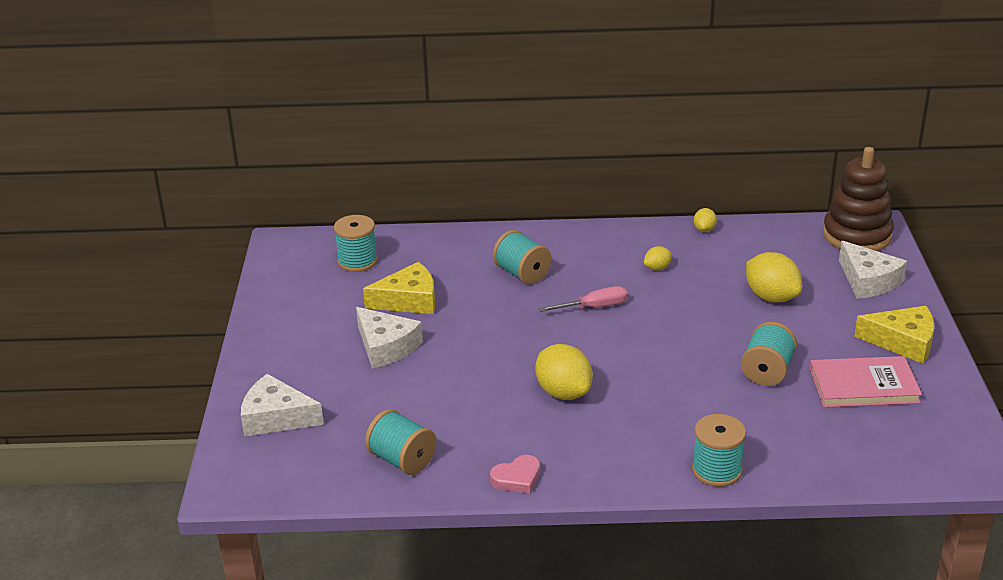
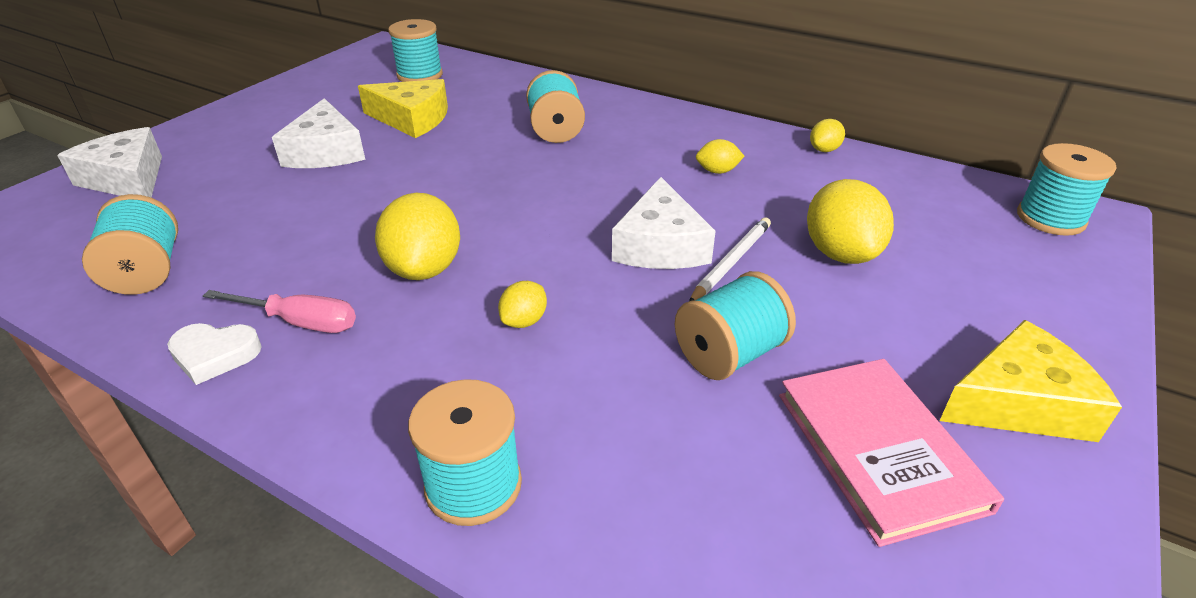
camera: 30 degrees right, 5 degrees up
(517, 478) = (215, 355): pink heart -> white heart
(594, 307) = (589, 187): pink screwdriver -> pink screwdriver (300, 322)
(652, 396) = (524, 321): none -> yellow lemon
(721, 323) = (731, 262): none -> white pencil
(857, 235) = (1050, 218): brown stacking toy -> turquoise spool
(863, 386) = (879, 450): pink book -> pink book turned 45 degrees clockwise
(868, 281) = (1023, 283): white cheese -> white cheese (660, 245)
(903, 342) = (1019, 402): yellow cheese -> yellow cheese turned 60 degrees counterclockwise

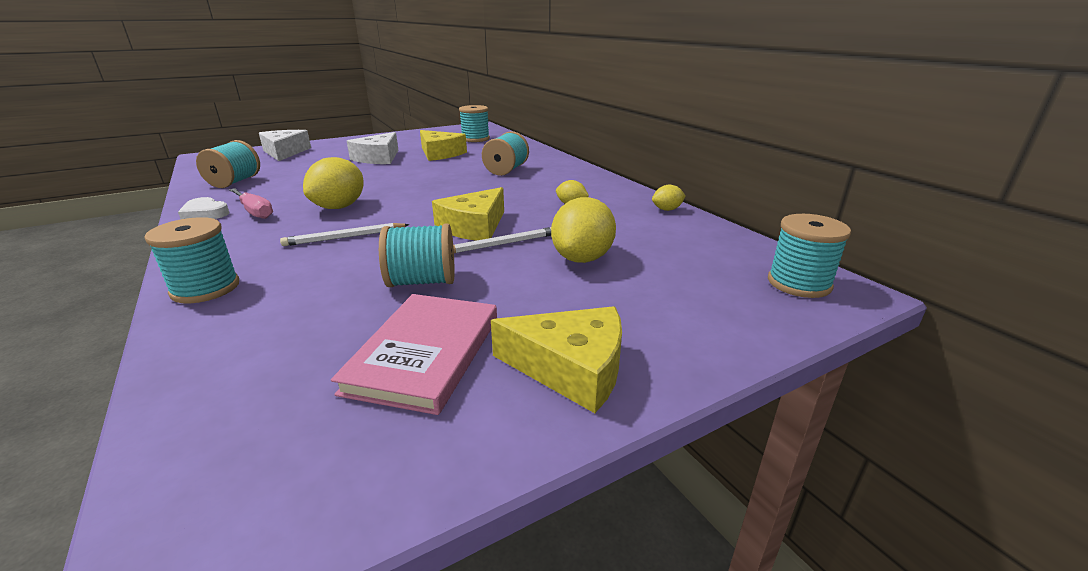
camera: 30 degrees right, 10 degrees down
(524, 321) = (345, 237): yellow lemon -> white pencil
(660, 245) = (474, 227): white cheese -> yellow cheese

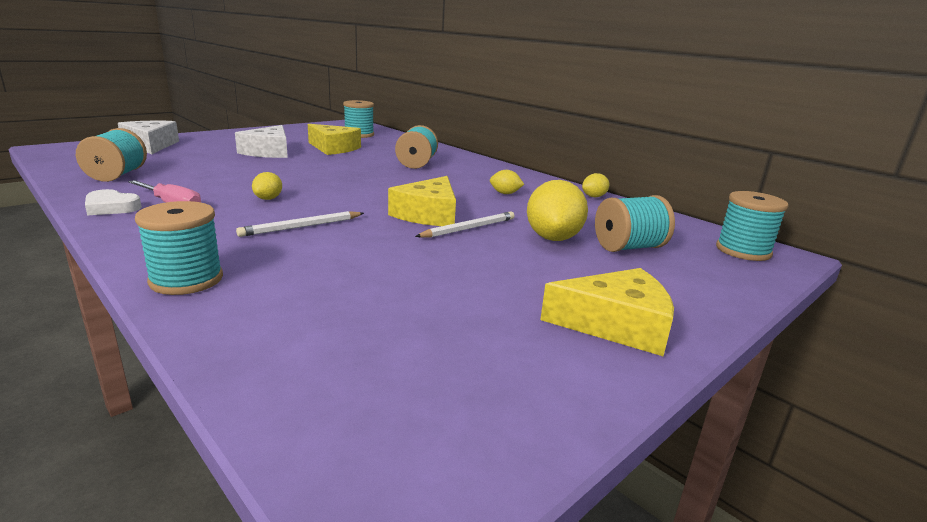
camera: 15 degrees left, 5 degrees down
(339, 207) = (268, 199): yellow lemon -> yellow lemon, size x0.51
(422, 281) = (419, 263): turquoise spool -> turquoise spool (628, 247)
(425, 354) = (477, 323): pink book -> none

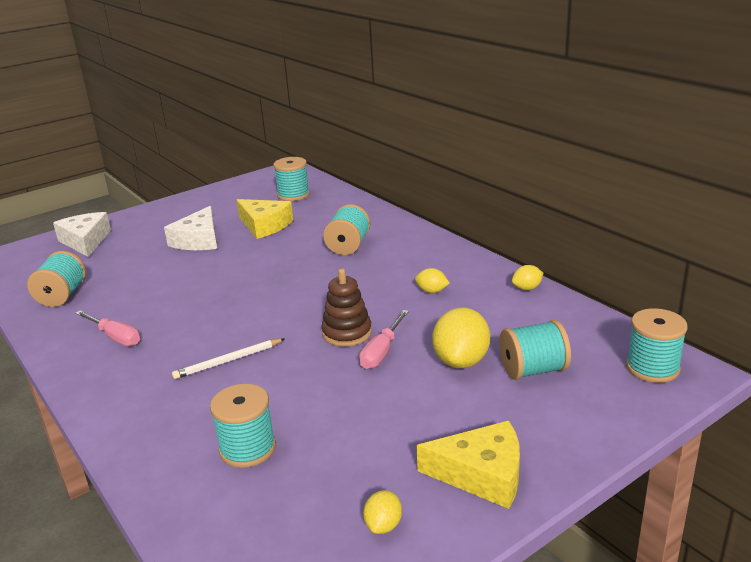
camera: 10 degrees right, 5 degrees up
(111, 207) = (65, 345): white heart -> none
(186, 280) = (136, 436): turquoise spool -> turquoise spool (247, 448)
(268, 199) = (199, 321): yellow lemon -> yellow lemon (383, 525)
(428, 214) = (347, 333): yellow cheese -> brown stacking toy
(468, 228) = (382, 352): white pencil -> pink screwdriver

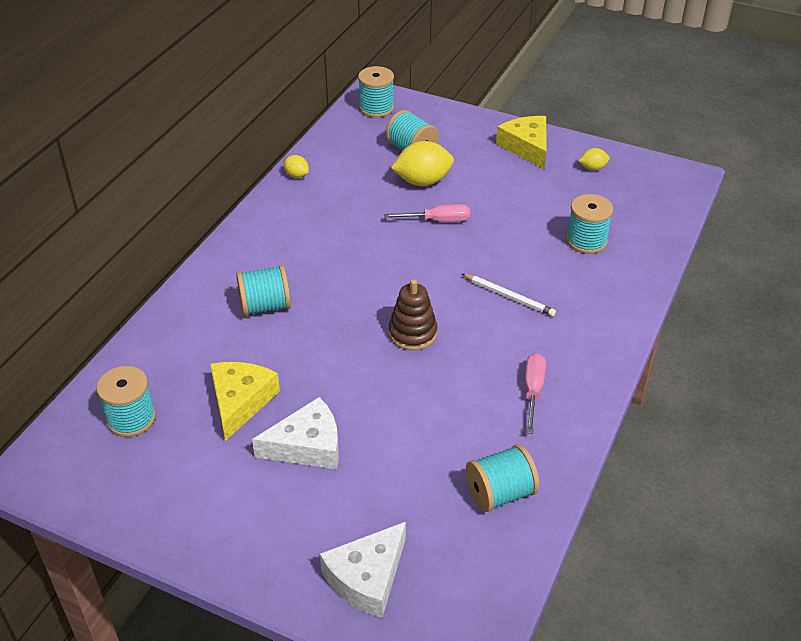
camera: 120 degrees left, 15 degrees up
(347, 333) = (425, 247): brown stacking toy -> brown stacking toy (412, 333)
(432, 291) = (330, 223): yellow lemon -> none

